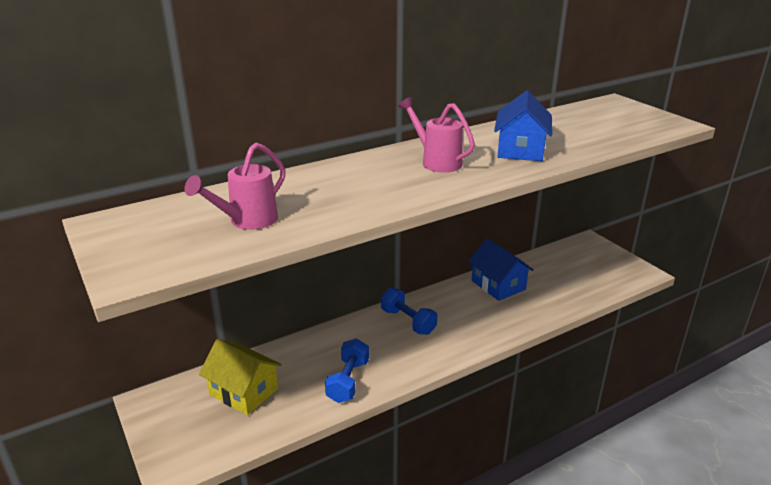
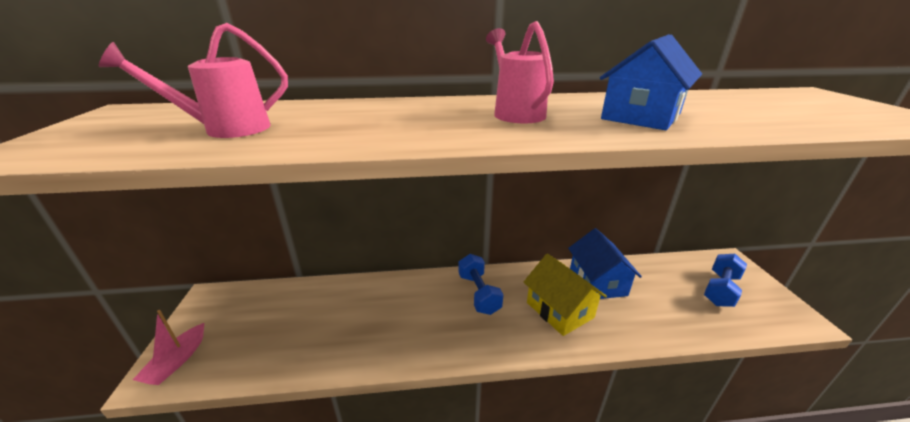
camera: 25 degrees right, 0 degrees up
(180, 452) = (177, 361): none -> pink boat
(244, 391) = (282, 316): yellow house -> yellow house (559, 310)
(348, 381) = (376, 341): blue dumbbell -> blue dumbbell (720, 290)

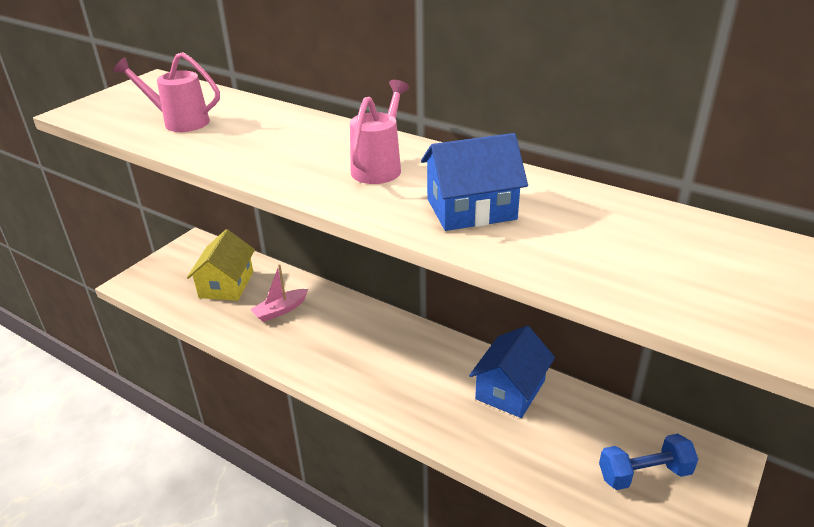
camera: 40 degrees right, 5 degrees up
(177, 361) = (146, 279): pink boat -> pink boat (280, 310)
(479, 293) = (382, 339): blue dumbbell -> none
(559, 310) = (433, 391): yellow house -> yellow house (226, 284)

